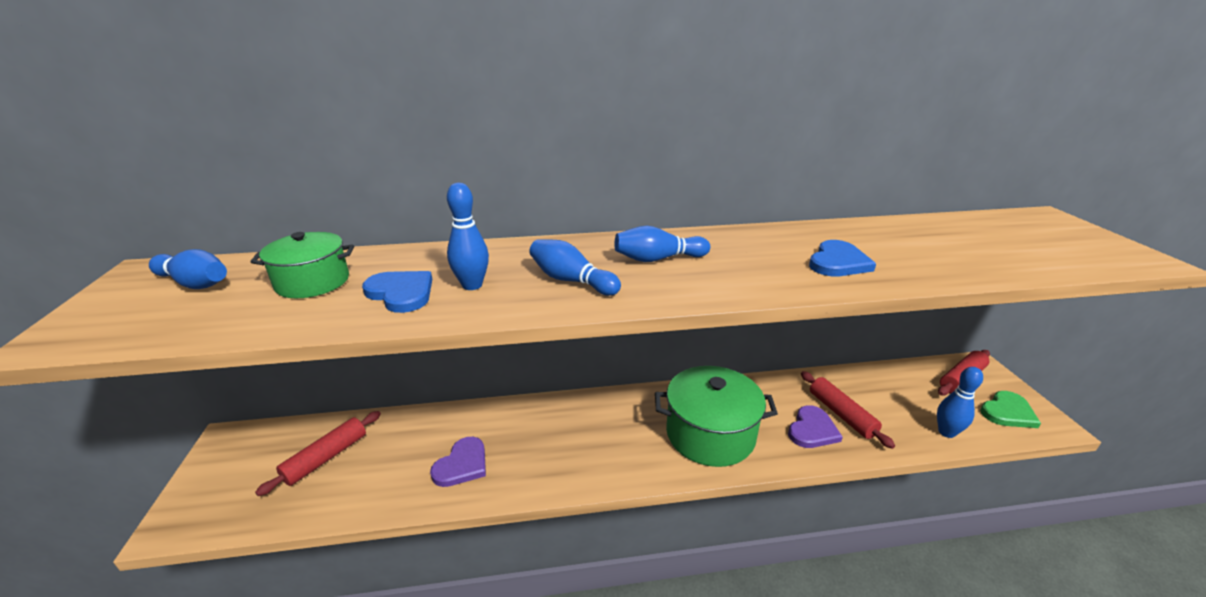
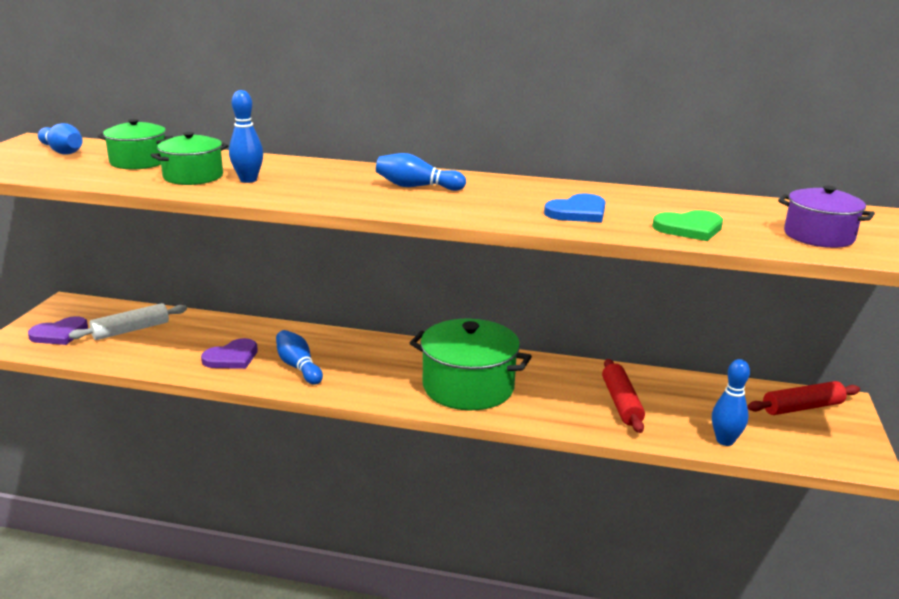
camera: 20 degrees right, 5 degrees down
(326, 458) = (131, 330): red rolling pin -> white rolling pin
(401, 293) = (193, 176): blue heart -> green pot
(571, 280) = (326, 188): blue bowling pin -> blue bowling pin (298, 367)
(812, 430) = (576, 406): purple heart -> purple heart (59, 334)
(1007, 412) = (822, 443): green heart -> green heart (689, 228)
(1044, 250) = (818, 236): none -> purple pot

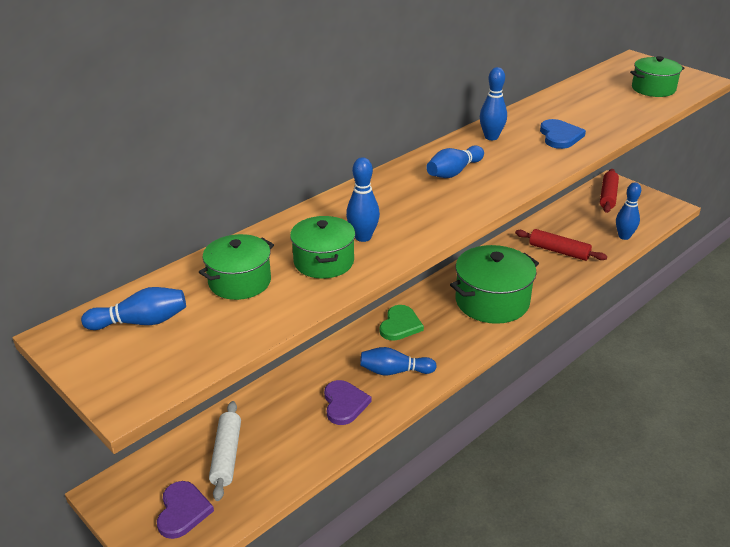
camera: 55 degrees left, 10 degrees up
(520, 187) = (491, 137): none -> blue bowling pin
(689, 228) = (615, 115): green heart -> green heart (400, 325)
(818, 236) = (653, 89): purple pot -> green pot

